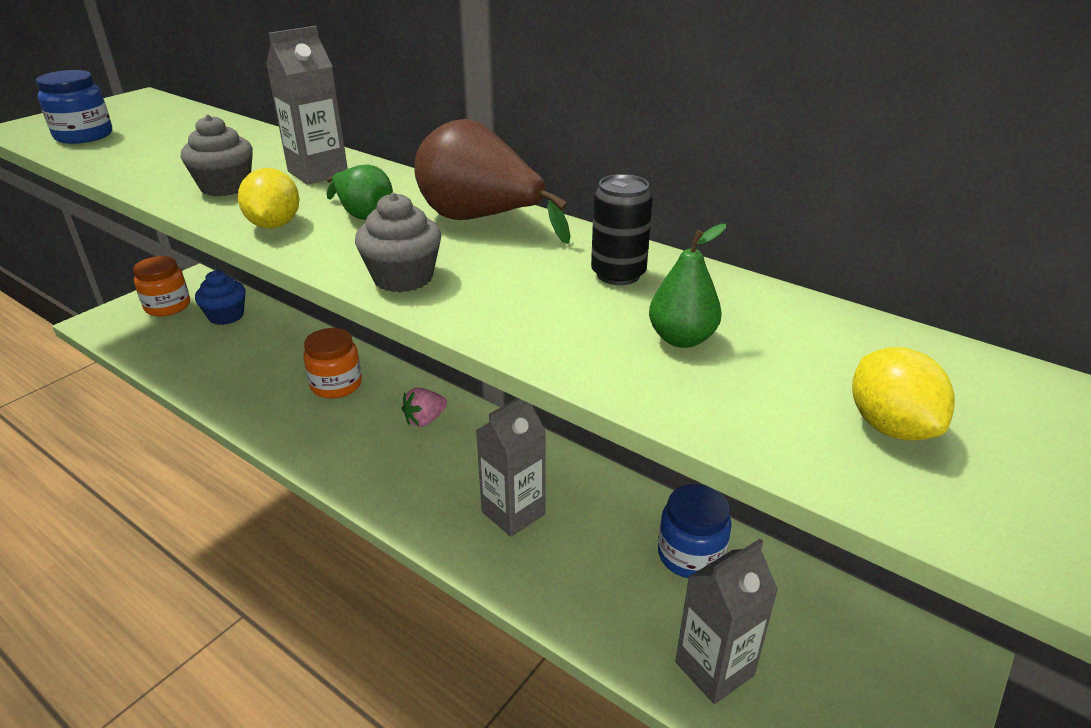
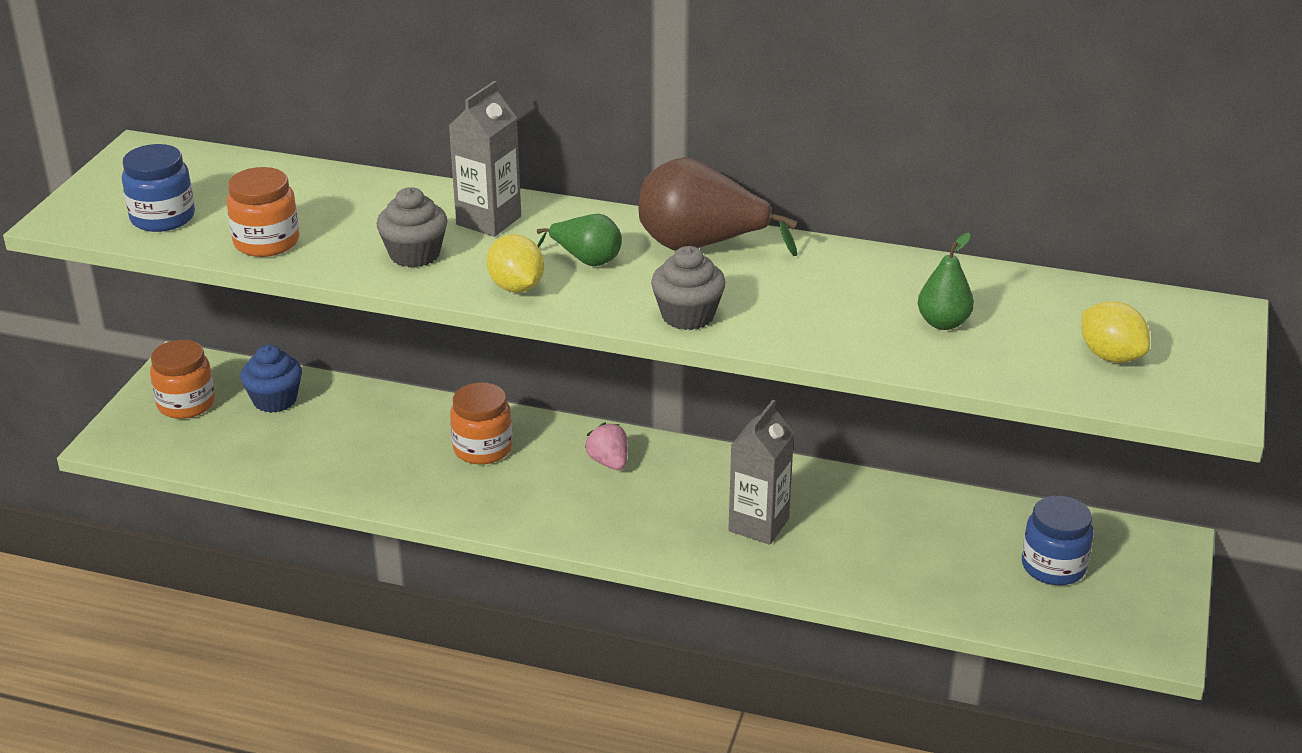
camera: 20 degrees left, 0 degrees up
(128, 161) = (266, 242): none -> orange jar
(425, 420) = (609, 462): pink strawberry -> pink strawberry turned 120 degrees clockwise
(618, 274) = (859, 278): black can -> none
(690, 555) = (936, 521): blue jar -> blue jar (1053, 566)
(714, 668) = (996, 596): grey carton -> none

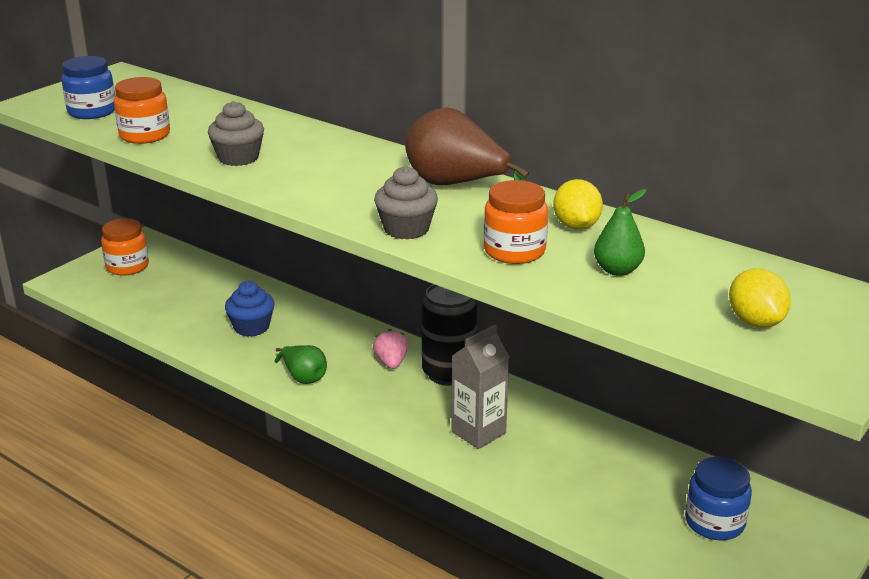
camera: 20 degrees right, 5 degrees down
(275, 400) = (186, 275): blue cupcake -> blue cupcake (251, 327)
(482, 448) = (305, 334): orange jar -> orange jar (514, 251)
(488, 220) = (311, 146): grey carton -> none
(516, 287) = (292, 189): yellow lemon -> yellow lemon (576, 226)
(586, 260) = (360, 180): green pear -> green pear (303, 377)
(683, 461) = (448, 373): none -> black can

